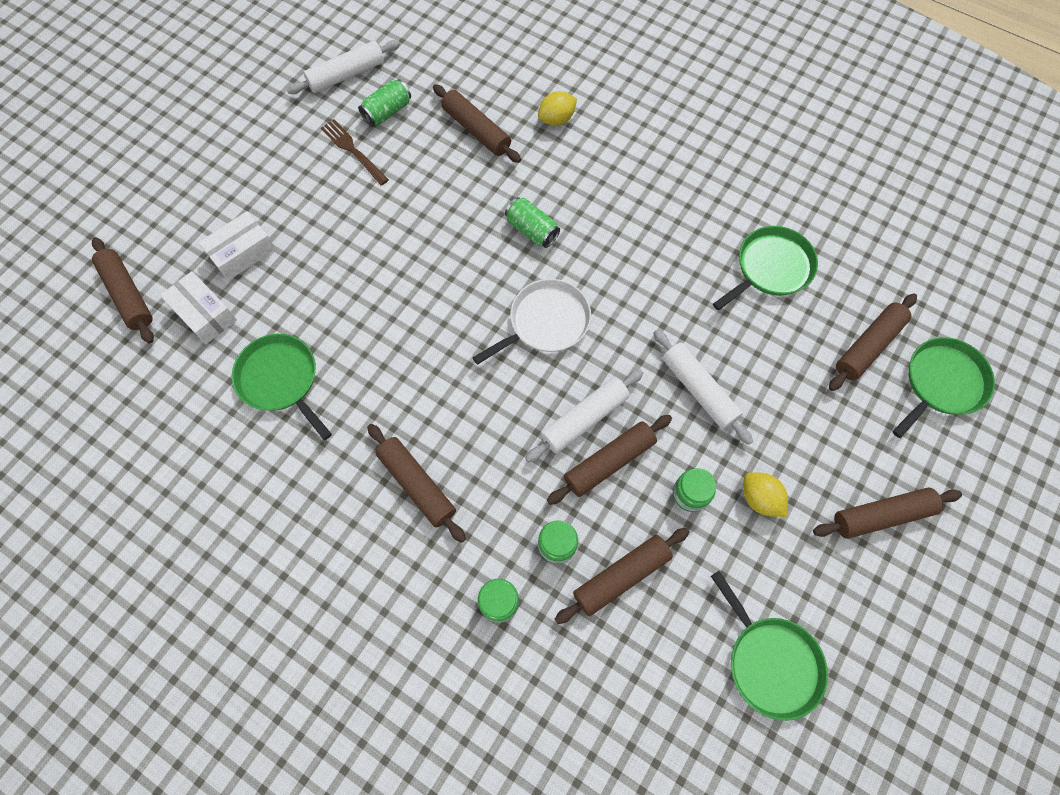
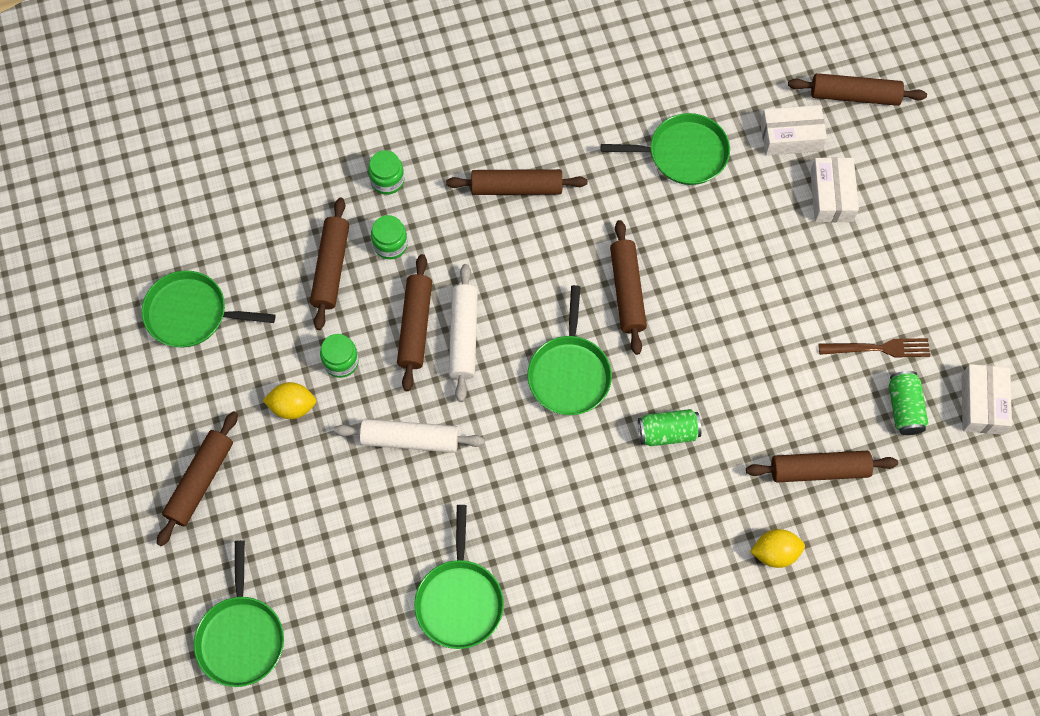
camera: 130 degrees right, 0 degrees up
(346, 75) = (982, 404): white rolling pin -> white box
(546, 322) = (569, 374): white pan -> green pan
(556, 119) = (775, 552): yellow lemon -> yellow lemon turned 75 degrees clockwise
(868, 346) = (322, 610): brown rolling pin -> brown rolling pin (627, 291)

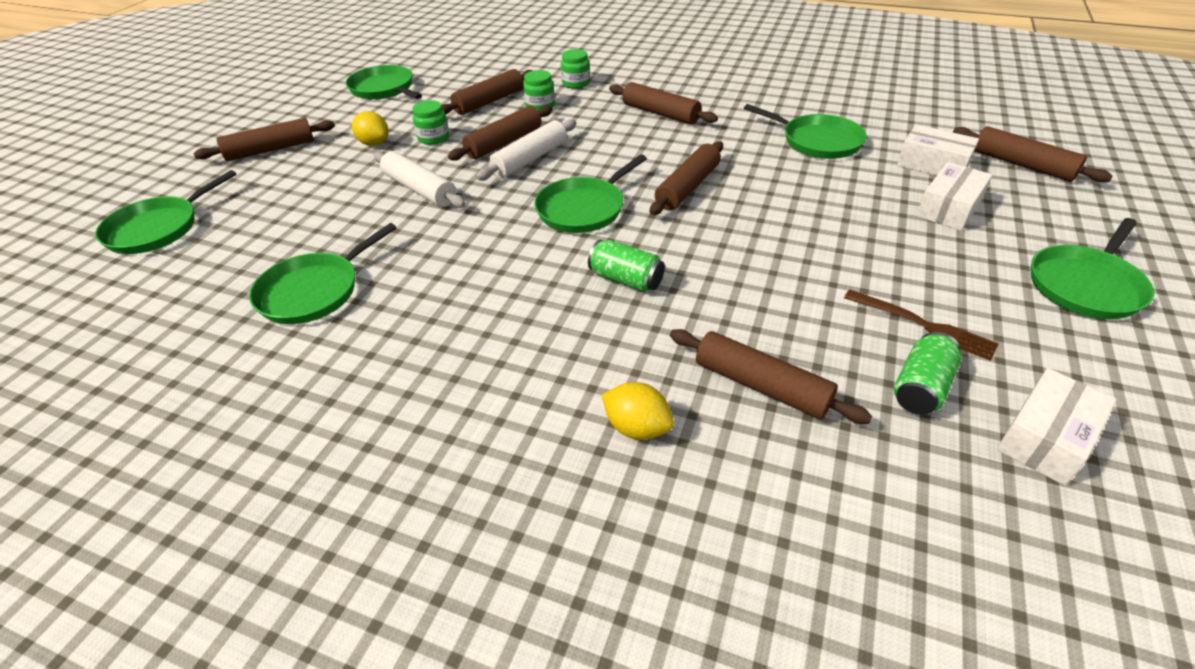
camera: 40 degrees right, 25 degrees down
(952, 239) = (1085, 285): none -> green pan

